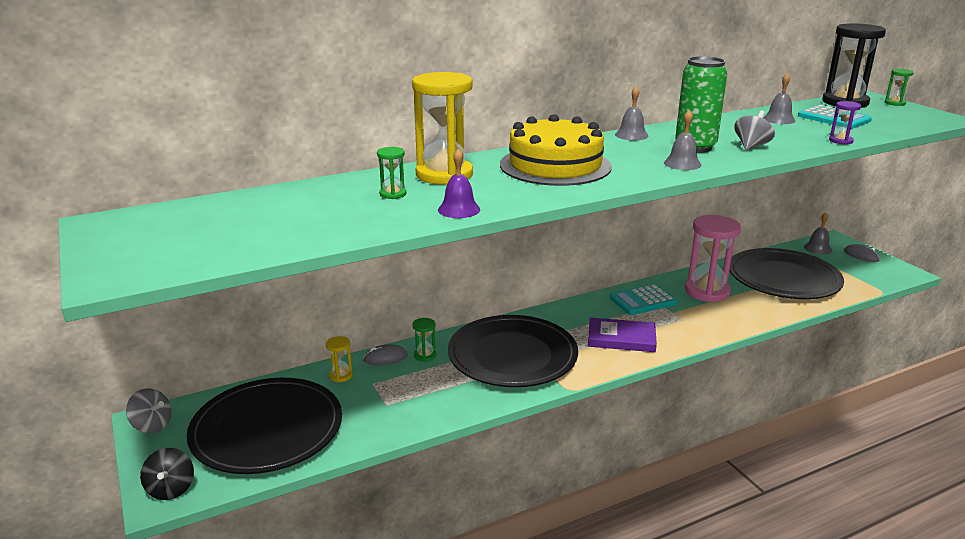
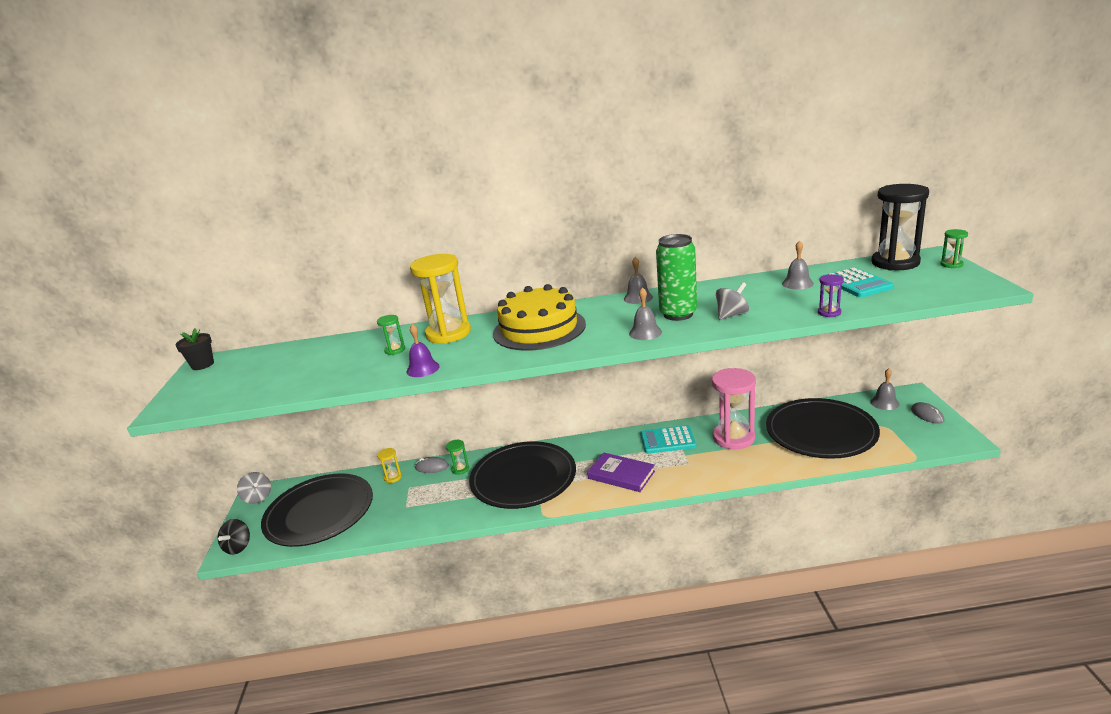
camera: 25 degrees right, 0 degrees up
(100, 226) = (202, 365): none -> black flower pot

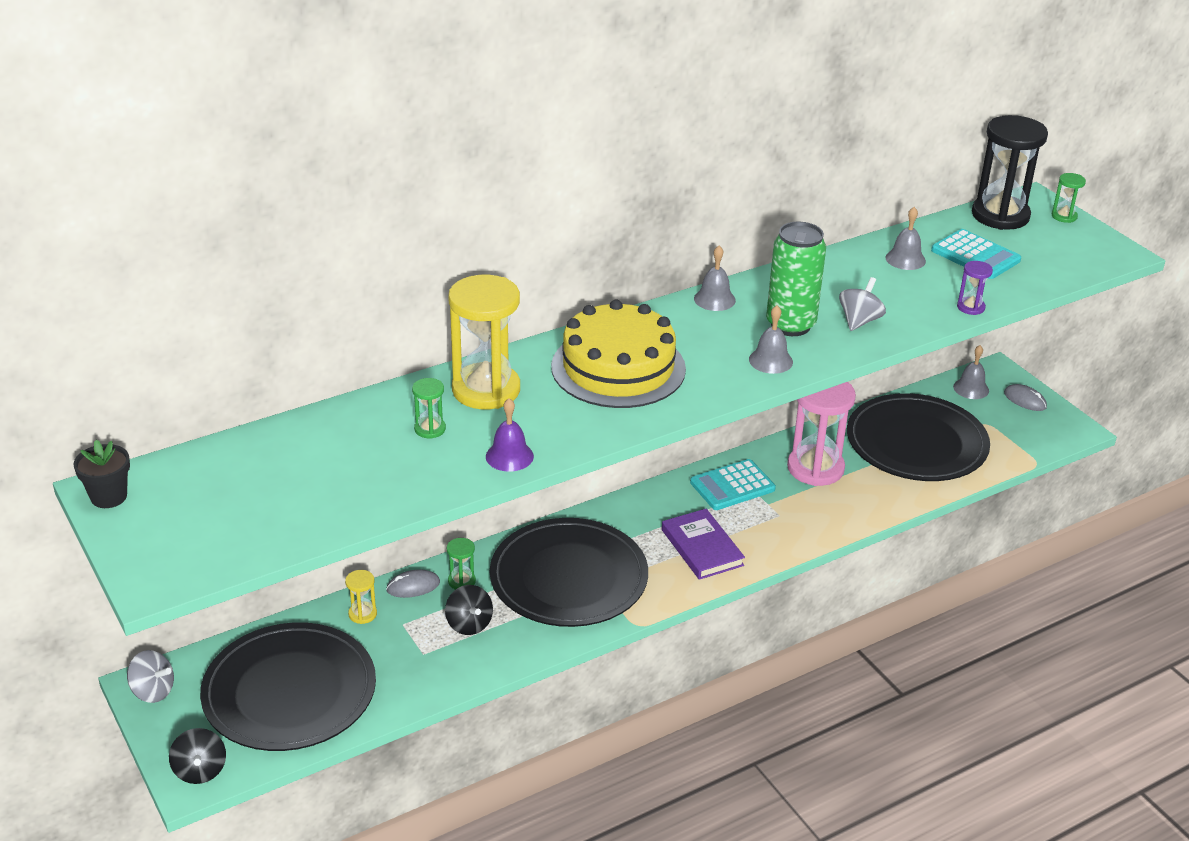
camera: 30 degrees left, 10 degrees up
(444, 494) = (469, 624): none -> black spinning top
(621, 475) = (702, 547): purple book -> purple book turned 60 degrees clockwise

